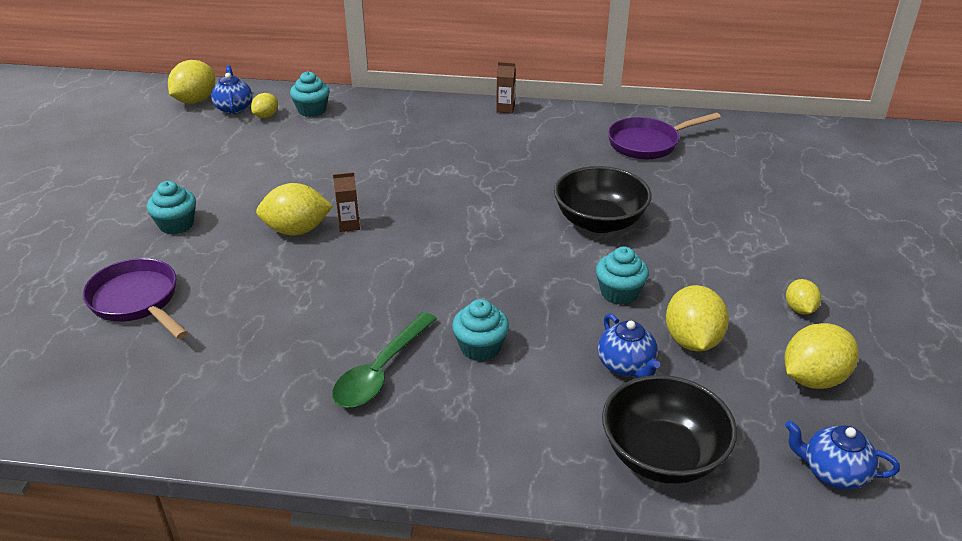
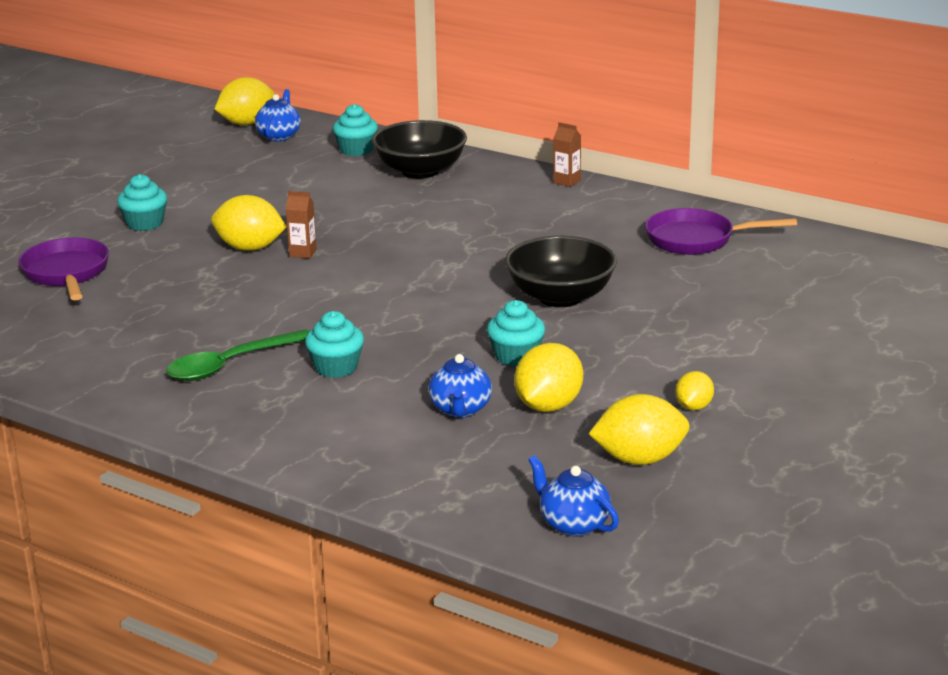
camera: 25 degrees right, 10 degrees down
(266, 116) = (305, 148): yellow lemon -> none
(662, 455) = (424, 475): black bowl -> black bowl (420, 171)

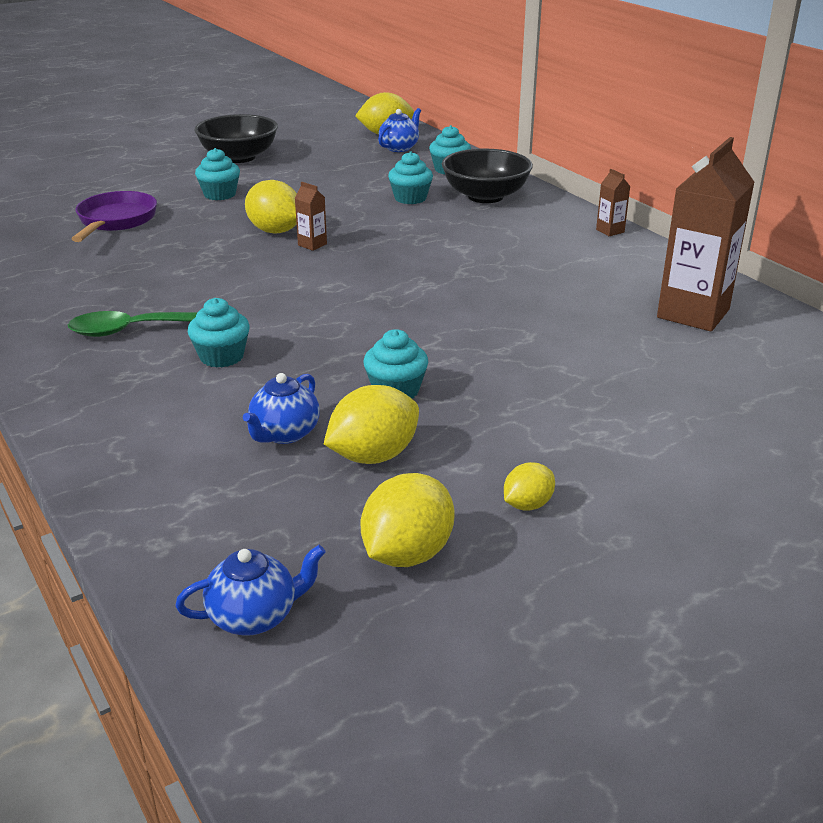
camera: 25 degrees right, 5 degrees up
(349, 188) = (410, 198): none -> turquoise cupcake
(560, 297) = (499, 340): black bowl -> black bowl (239, 157)
(573, 524) = (254, 616): blue teapot -> blue teapot turned 90 degrees clockwise
(639, 459) = (407, 553): yellow lemon -> yellow lemon turned 75 degrees counterclockwise
(696, 239) = (693, 313): purple pan -> brown carton

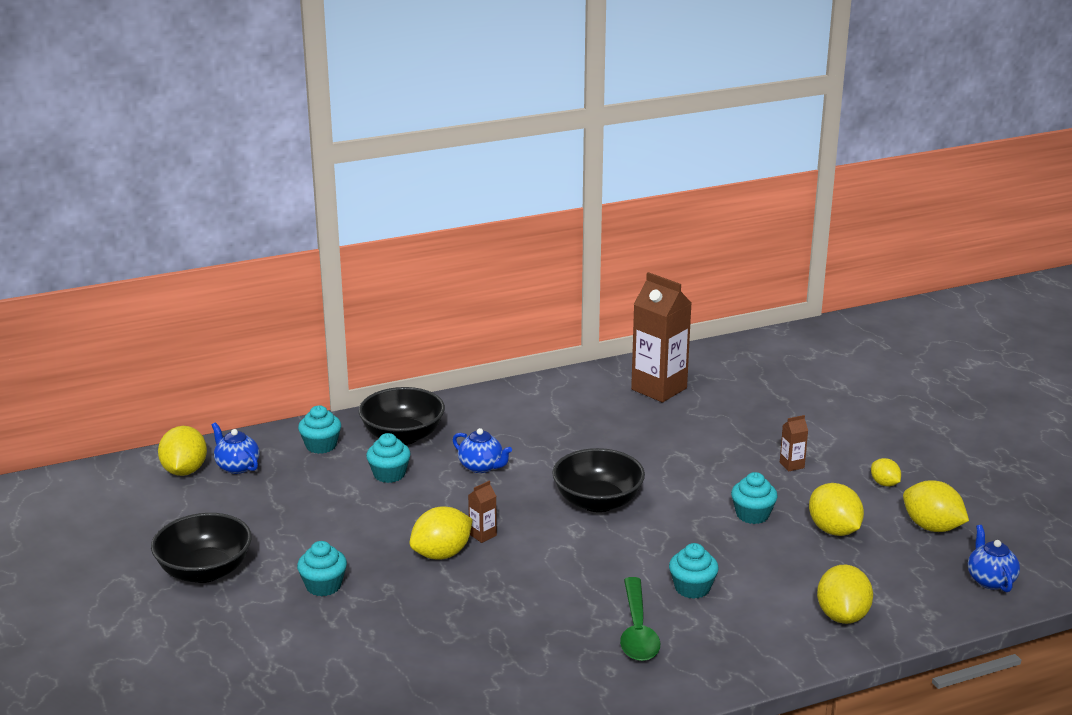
camera: 80 degrees left, 5 degrees down
(115, 221) = (372, 655): purple pan -> none
(159, 464) = (842, 616): none -> yellow lemon
(284, 434) = (806, 563): blue teapot -> blue teapot (481, 467)
(394, 294) = (597, 502): none -> black bowl
(610, 231) = (505, 392): brown carton -> brown carton (792, 465)

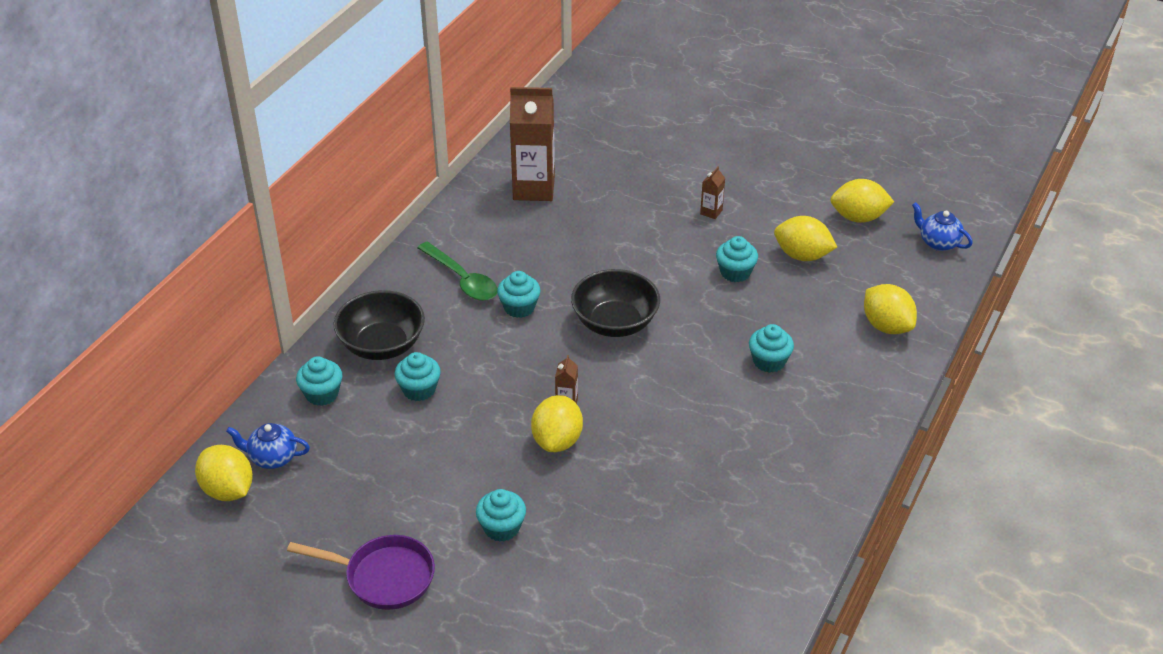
camera: 40 degrees left, 15 degrees up
(205, 571) = (383, 577): black bowl -> purple pan
(481, 467) = (486, 340): blue teapot -> none
(536, 458) = (519, 307): none -> turquoise cupcake
(637, 630) = (775, 421): green spoon -> green spoon (462, 279)
(884, 483) = (789, 195): yellow lemon -> none

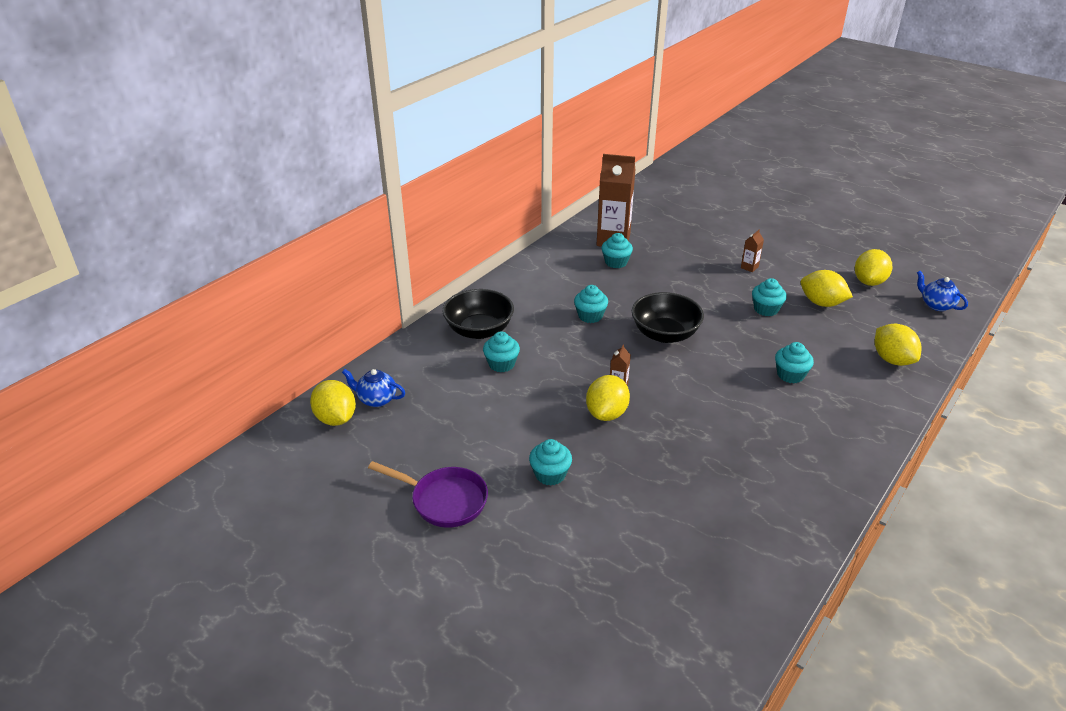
camera: 10 degrees right, 5 degrees down
(322, 394) = (425, 359): turquoise cupcake -> turquoise cupcake (616, 262)
(462, 279) = (549, 293): green spoon -> none
(858, 217) = (869, 282): yellow lemon -> yellow lemon turned 75 degrees counterclockwise

